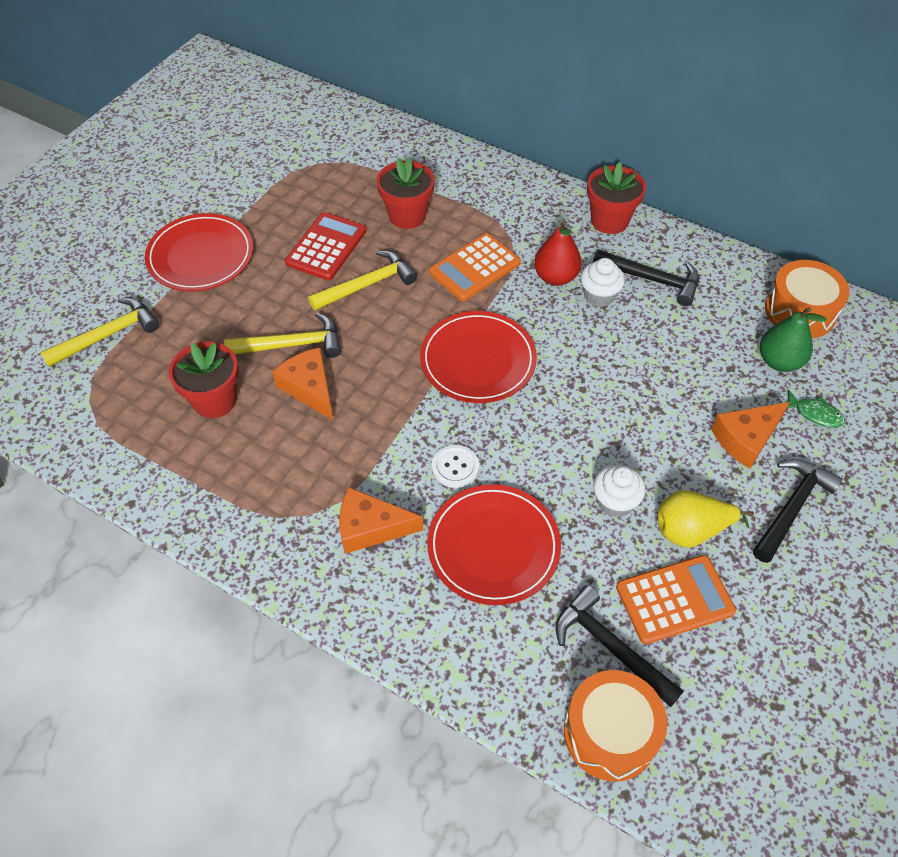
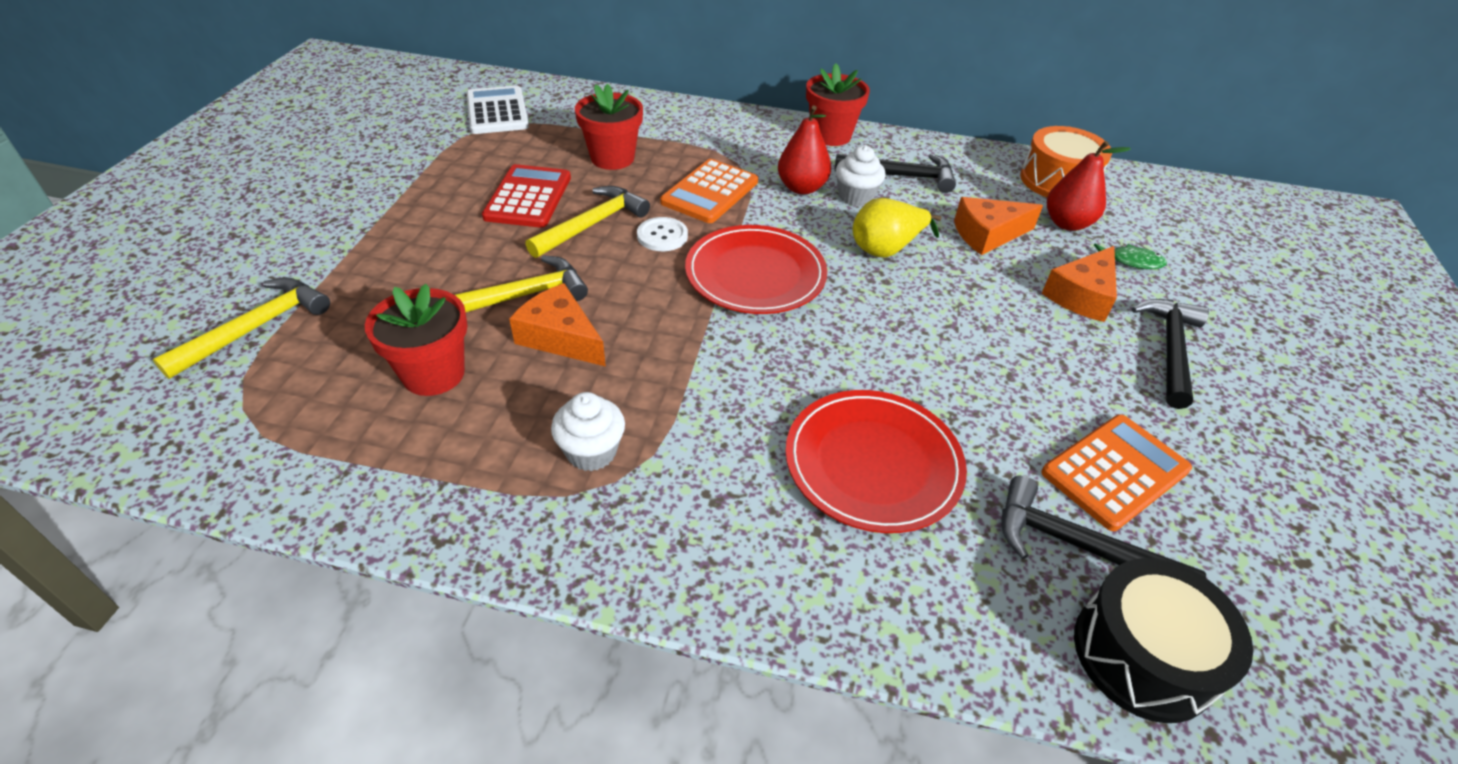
camera: 20 degrees left, 10 degrees down
(200, 256) = (369, 227): red plate -> none
(329, 146) = (497, 111): none -> white calculator
(370, 527) = (705, 478): orange cheese -> orange cheese (987, 234)
(455, 467) = (782, 386): white button -> white button (662, 236)
(610, 732) = (1142, 655): orange drum -> black drum
(615, 502) = (986, 384): white cupcake -> white cupcake (591, 452)
(691, 530) = (1085, 394): yellow pear -> yellow pear (886, 249)
(779, 361) = (1067, 223): green pear -> red pear

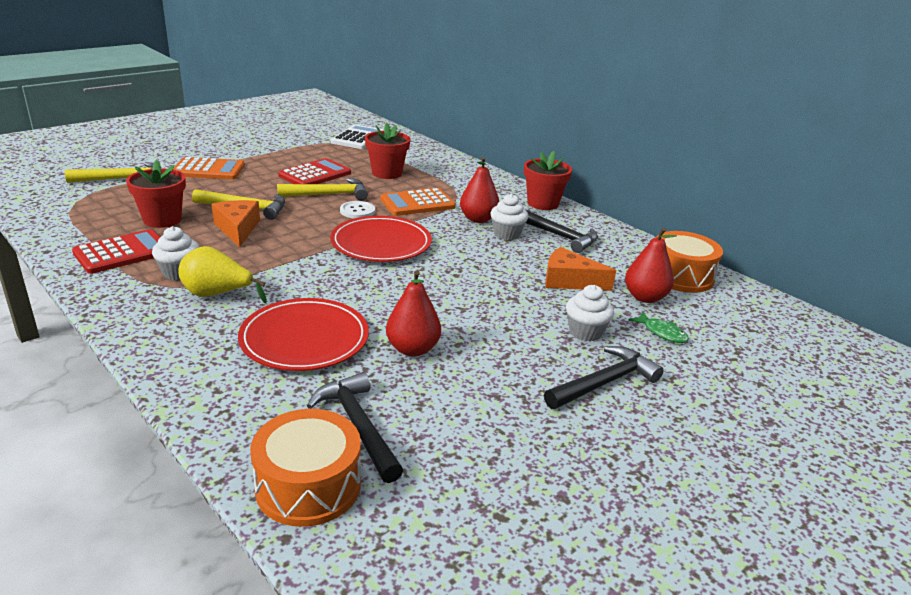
camera: 35 degrees right, 15 degrees down
(463, 463) = (122, 252): none -> red calculator
(886, 249) = (483, 262): yellow pear -> yellow pear (217, 294)
(985, 409) = (412, 349): none -> red pear
(1081, 295) = (585, 332): orange cheese -> white cupcake
(1115, 471) = (445, 412): orange calculator -> orange calculator (209, 170)
(1142, 655) = (308, 485): black drum -> orange drum

